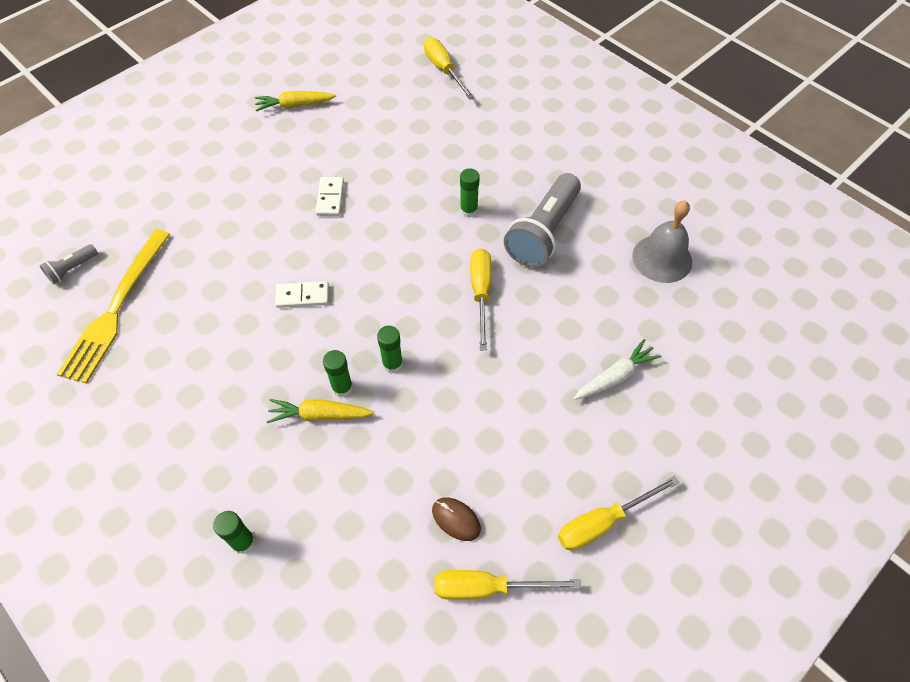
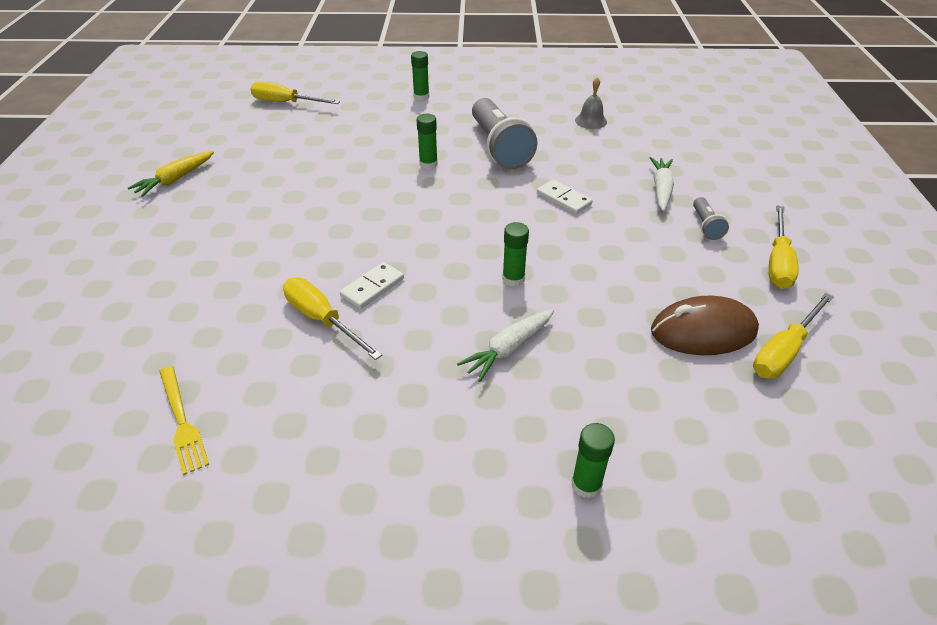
camera: 45 degrees left, 15 degrees down
(72, 269) = (72, 428): grey flashlight -> grey flashlight (705, 226)
(116, 308) = (181, 421): yellow fork -> yellow fork, size x0.55
(320, 415) = (508, 349): yellow carrot -> white carrot
(330, 198) = (301, 216): white domino -> white domino (563, 199)
(342, 387) = (498, 319): green glue stick -> green glue stick (421, 97)
(456, 519) = (703, 331): brown mouse -> brown mouse, size x1.84
(481, 293) = (510, 201): yellow screwdriver -> yellow screwdriver (322, 320)
(662, 258) = (591, 121): grey bell -> grey bell, size x0.61

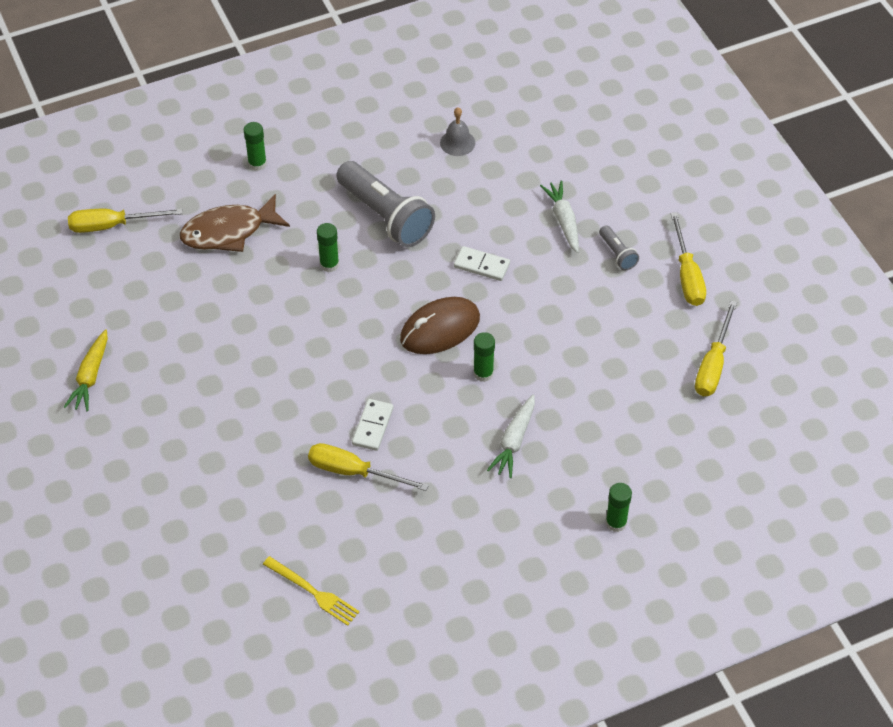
camera: 25 degrees left, 10 degrees up
(366, 126) = (229, 231): none -> brown fish
(703, 331) = (650, 369): brown mouse -> brown mouse (440, 329)

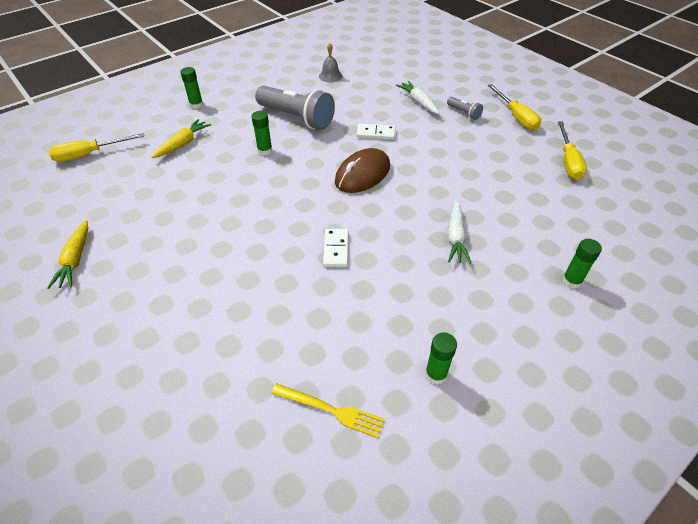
camera: 15 degrees left, 5 degrees down
(229, 231) = (183, 144): brown fish -> yellow carrot
(354, 472) = (332, 288): yellow screwdriver -> none
(483, 373) = (408, 196): green glue stick -> green glue stick (436, 374)

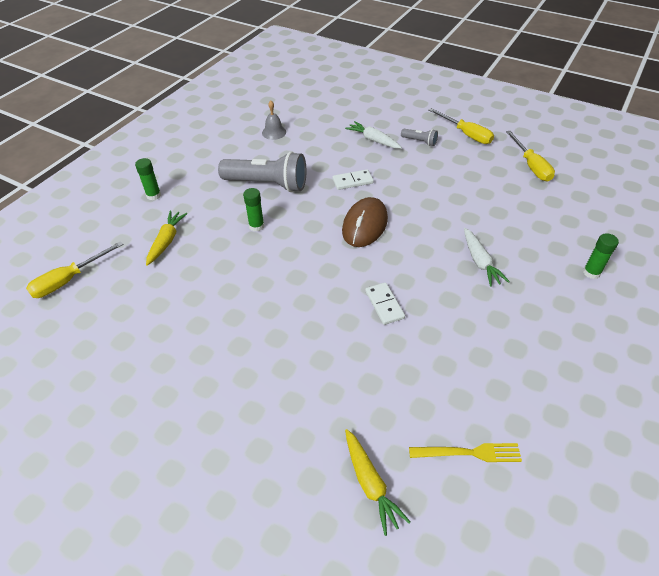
camera: 20 degrees left, 0 degrees up
(75, 259) = (131, 396): yellow carrot -> yellow carrot (370, 483)
(436, 374) = (534, 389): green glue stick -> none

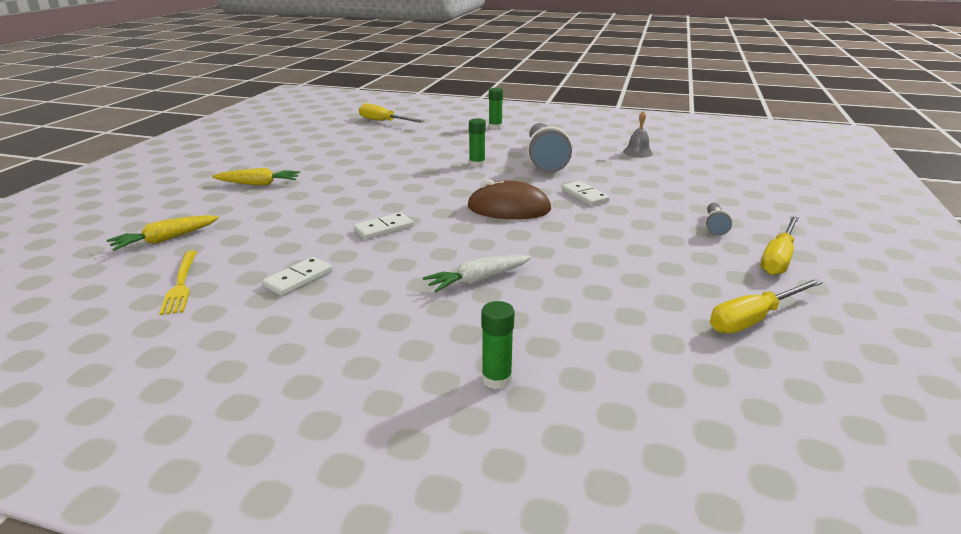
camera: 75 degrees right, 20 degrees down
(166, 241) = (439, 139): yellow carrot -> yellow carrot (258, 184)
(373, 140) = (682, 199): white carrot -> none
(468, 365) = (299, 279): none -> white domino

